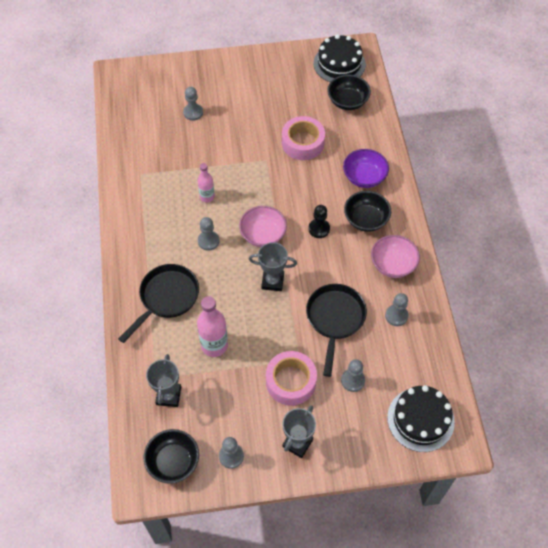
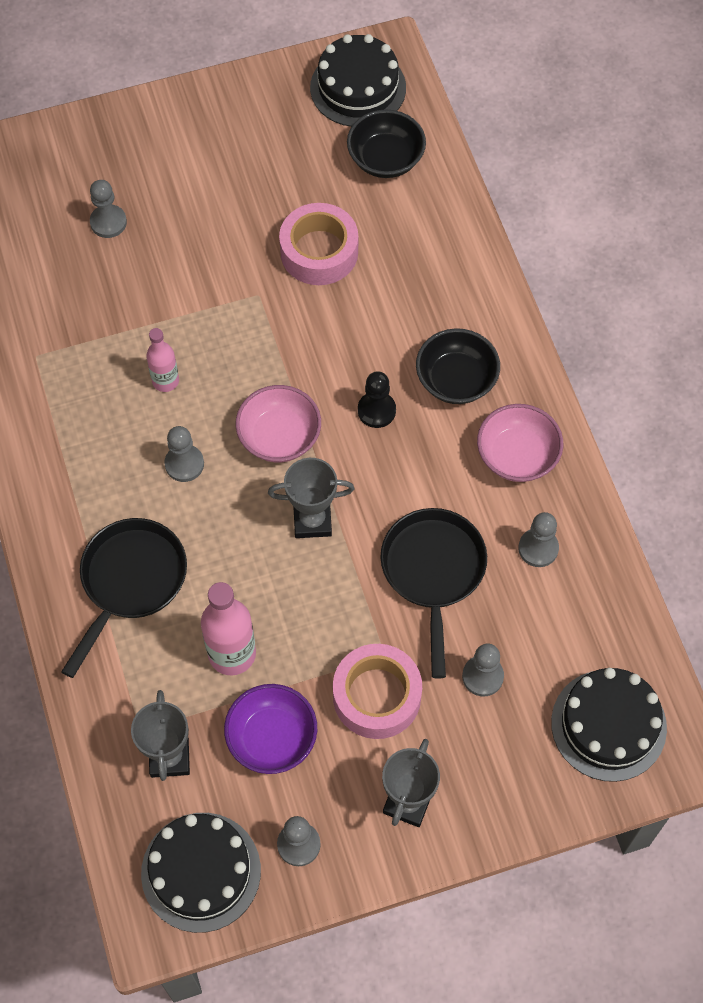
camera: 10 degrees left, 5 degrees up
(173, 462) = (201, 872): black bowl -> black cake
(364, 177) = (440, 300): purple bowl -> purple bowl (272, 738)

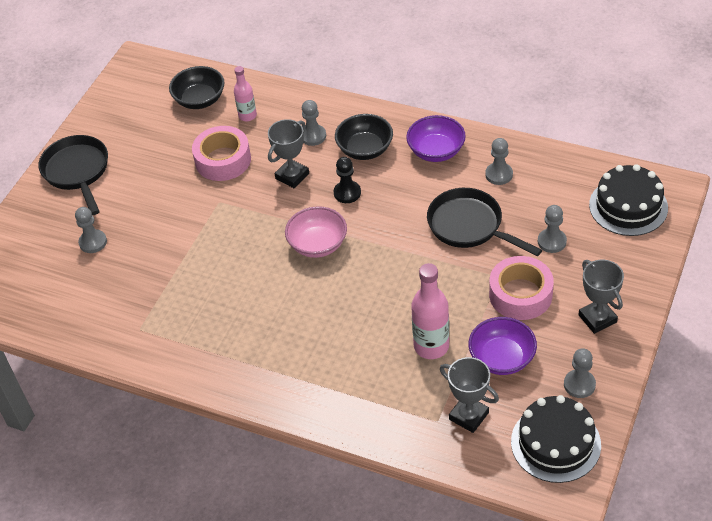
camera: 45 degrees left, 15 degrees down
(130, 581) = (337, 368): black pan -> black pan (77, 171)
(165, 381) = (226, 276): pink bottle -> pink bottle (247, 116)
(184, 464) = (288, 298): grey pawn -> grey pawn (313, 136)
(312, 520) = (385, 260): grey trophy -> grey trophy (292, 176)
(358, 87) = (142, 85): black cake -> none
(517, 456) = (436, 151): pink bowl -> purple bowl

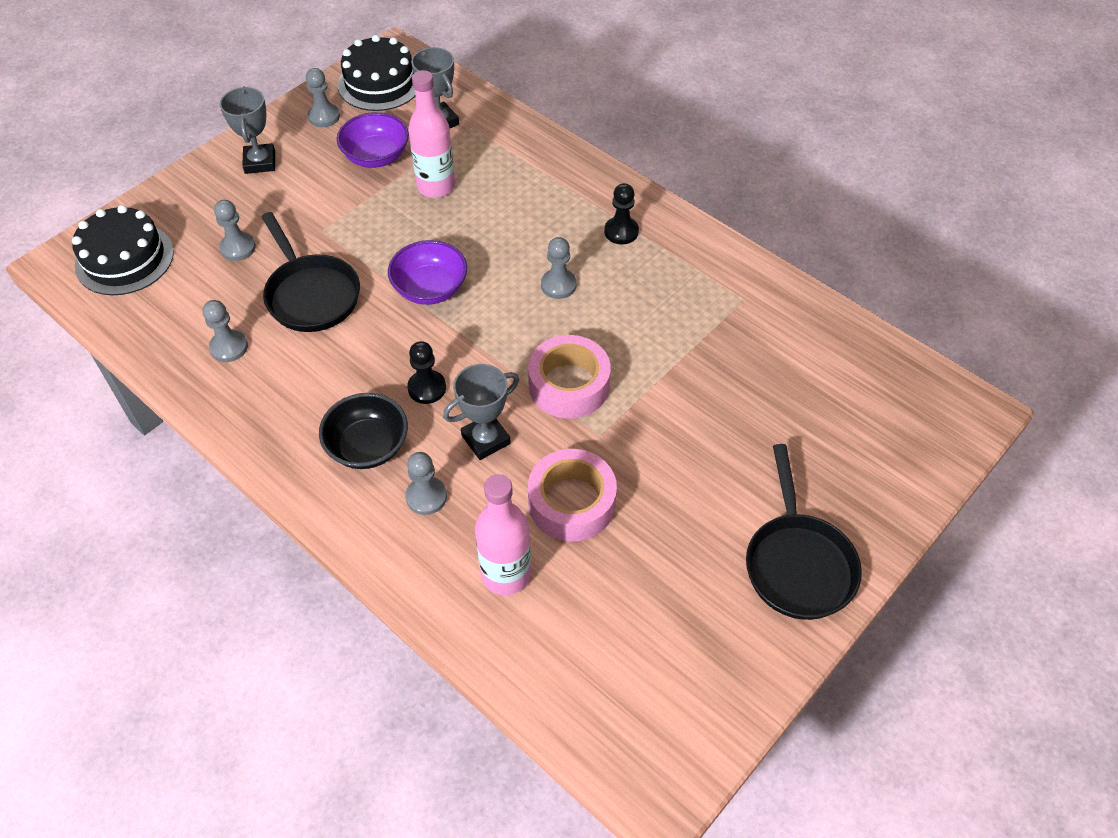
camera: 165 degrees left, 5 degrees up
(93, 242) = (787, 432): grey pawn -> grey pawn (558, 285)
(200, 100) = (570, 640): black bowl -> none
(247, 116) = (506, 574): pink bottle -> pink bottle, size x1.64
(254, 356) = (621, 232): none -> black pawn
(318, 244) = (497, 331): pink bowl -> none
(436, 151) = (279, 409): purple bowl -> purple bowl (430, 289)
(520, 294) = (314, 206): pink tape -> pink tape (569, 385)

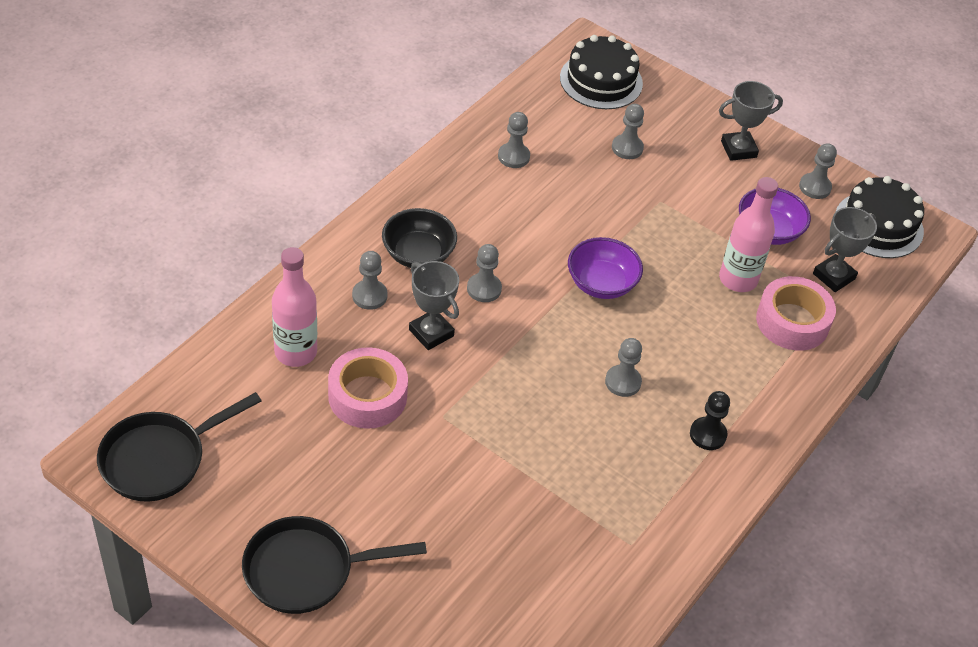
camera: 80 degrees right, 5 degrees down
(311, 295) = (580, 202): black pan -> black pan (159, 459)
(427, 388) = (484, 289): black pawn -> grey pawn
(569, 385) = (498, 392): pink tape -> pink tape (792, 321)

